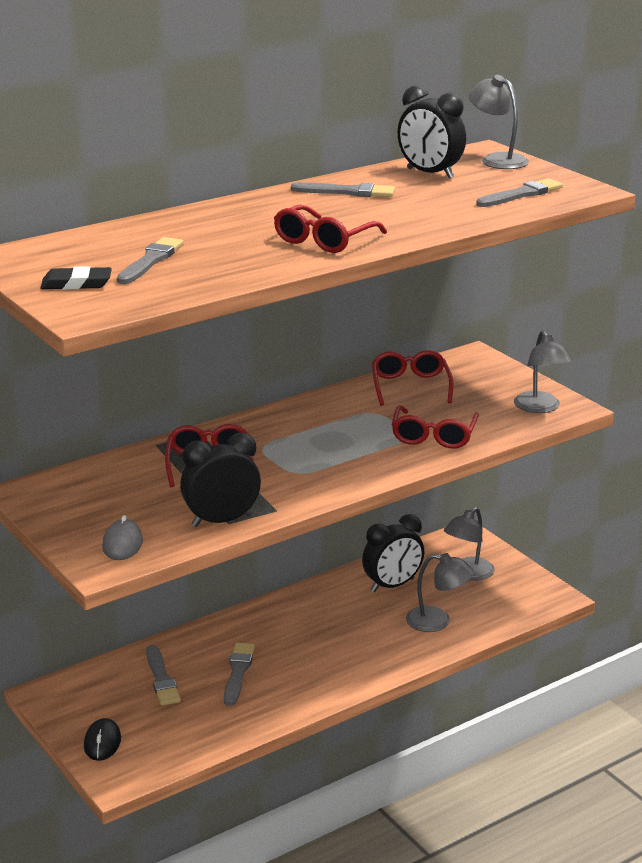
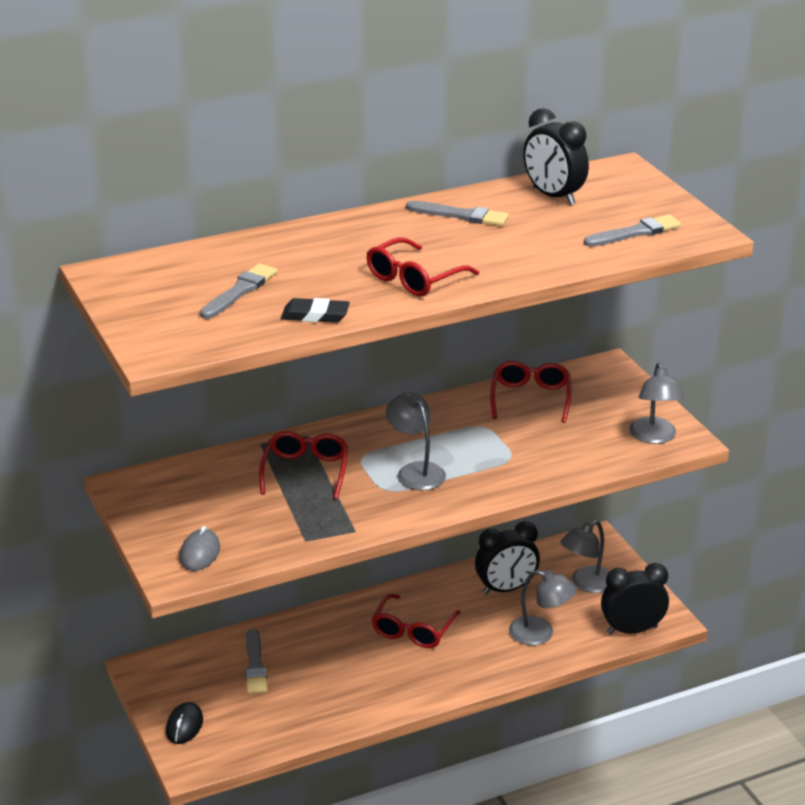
camera: 10 degrees right, 5 degrees up
(76, 284) = (161, 314): black eraser -> black eraser (315, 315)
(221, 520) = (299, 537): black clock -> black clock (632, 630)
(238, 672) = (329, 667): grey brush -> none
(433, 436) = (535, 461): red glasses -> red glasses (413, 630)
(497, 160) = (630, 182): grey lamp -> grey lamp (416, 471)

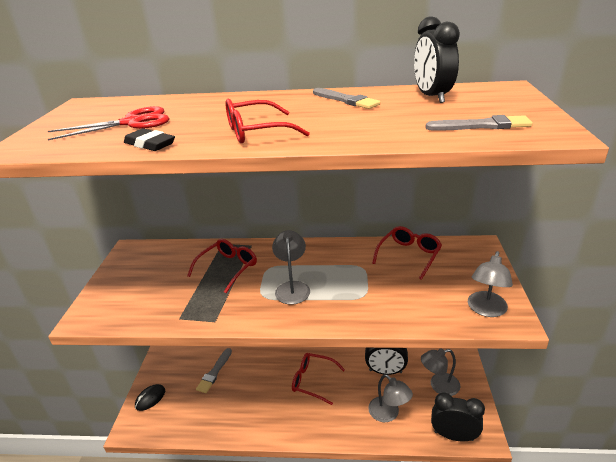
camera: 30 degrees right, 0 degrees up
(200, 553) = (113, 307): grey mouse -> none
(239, 291) = (132, 123): grey brush -> red scissors
(413, 630) = (313, 381): red glasses -> red glasses turned 60 degrees clockwise

